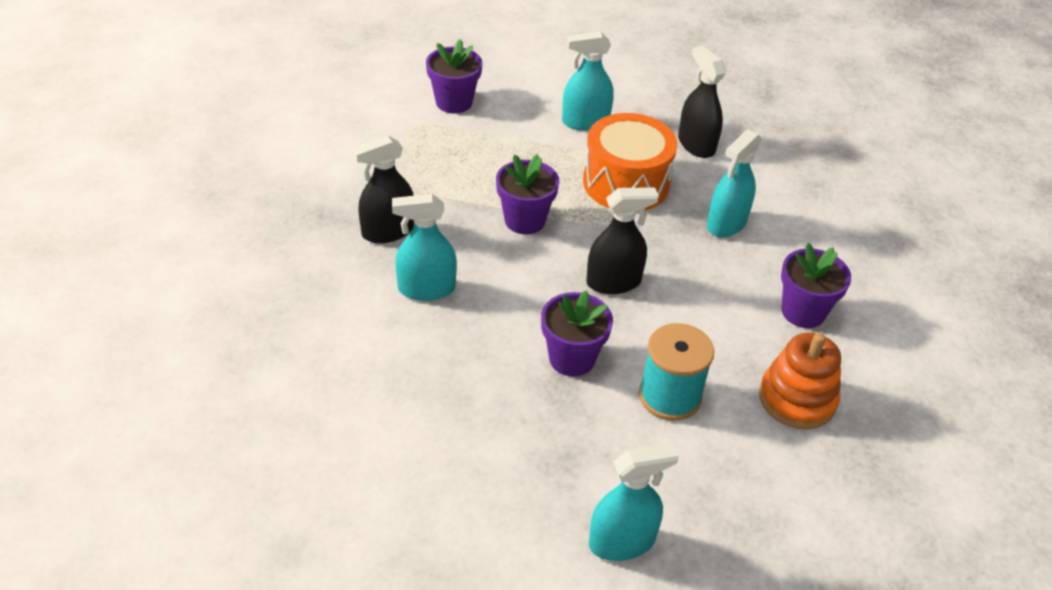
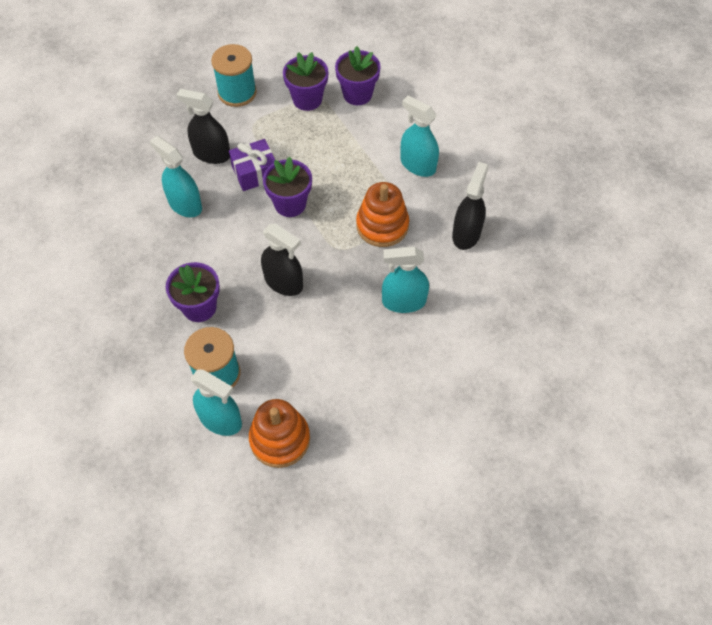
camera: 50 degrees right, 15 degrees up
(335, 167) = (237, 92): none -> turquoise spool
(454, 218) = (255, 173): none -> purple gift
(622, 541) = (87, 423): turquoise spray bottle -> turquoise spray bottle (220, 419)
(626, 183) = (382, 225): orange drum -> orange stacking toy
(803, 312) = (363, 395): purple flower pot -> purple flower pot (307, 99)

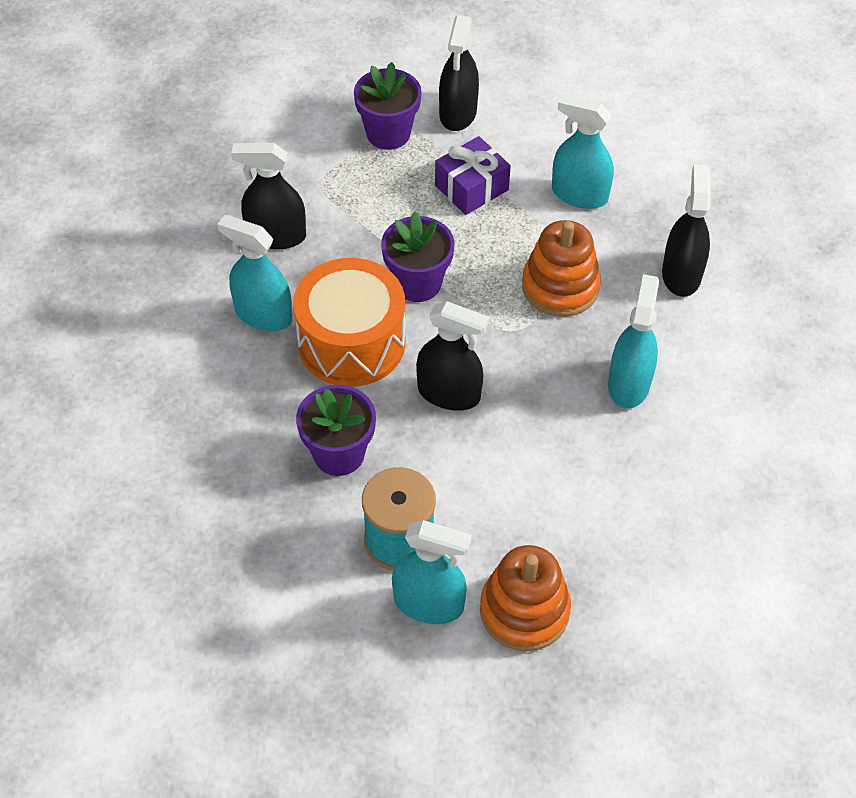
camera: 15 degrees left, 5 degrees down
(234, 235) = (351, 342): none -> orange drum
(237, 92) = (281, 142): turquoise spool -> none
(255, 173) = (350, 249): purple gift -> purple gift (471, 188)
(357, 94) = (458, 113): purple flower pot -> black spray bottle
(404, 301) = (629, 384): turquoise spray bottle -> turquoise spray bottle turned 120 degrees clockwise

